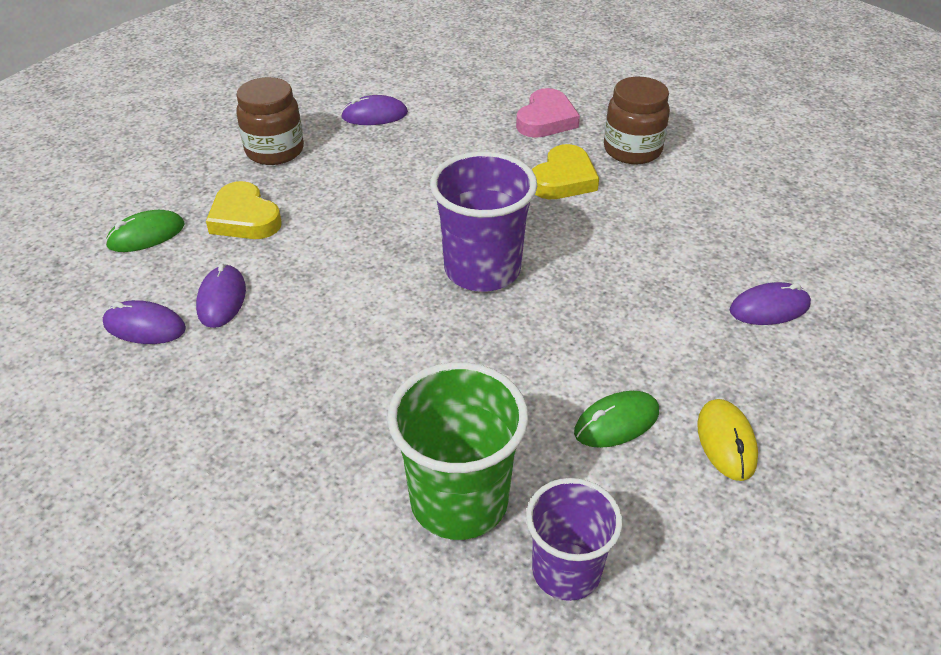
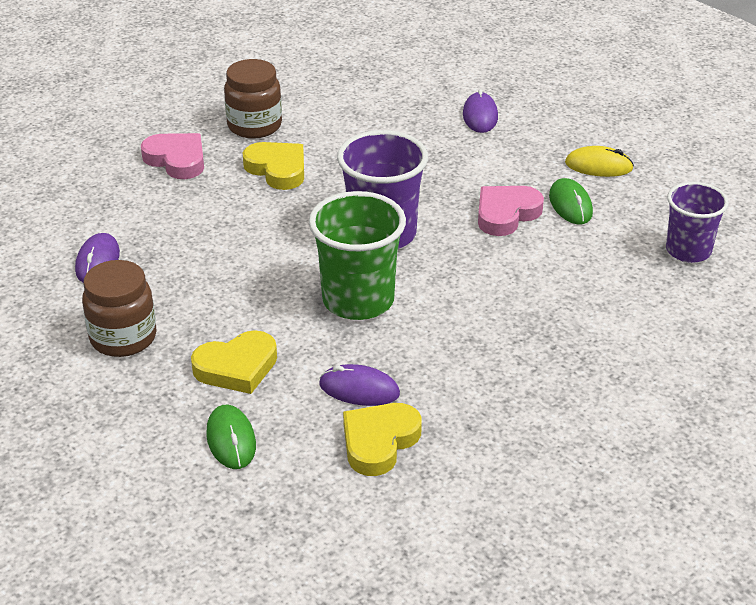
camera: 75 degrees left, 5 degrees down
(144, 326) = (379, 442): purple mouse -> yellow heart
(459, 501) = (624, 285): green cup -> green cup (358, 300)
(566, 363) = (506, 214): none -> pink heart

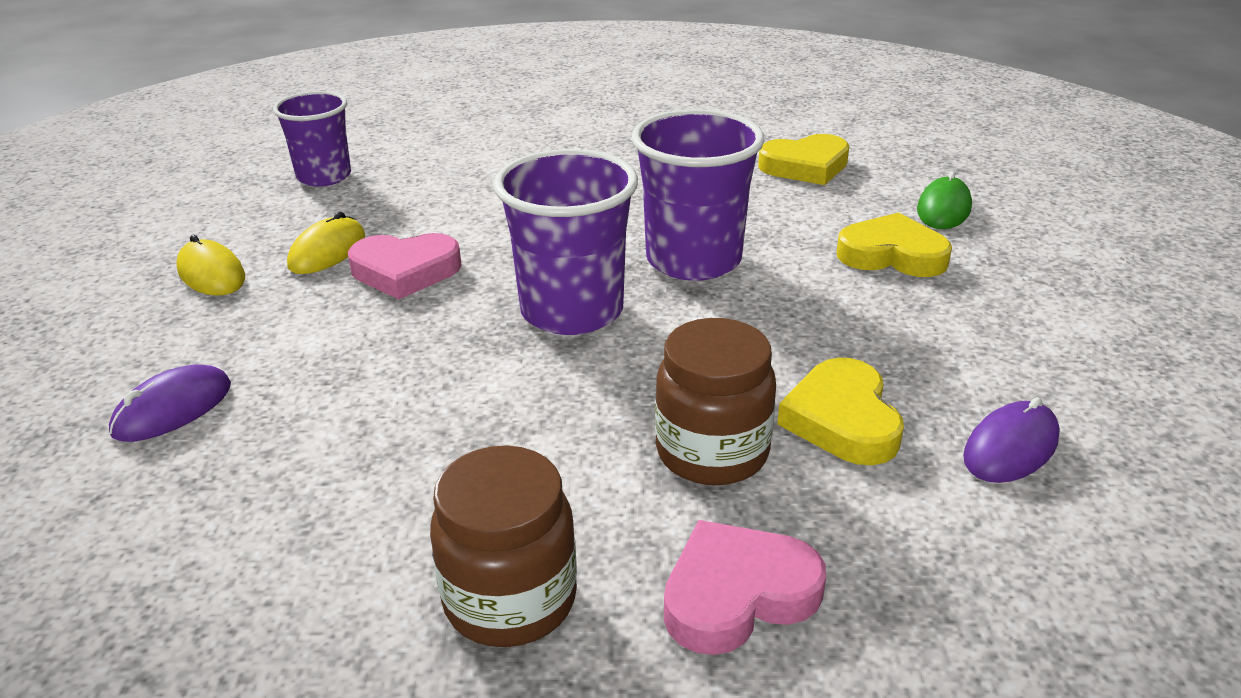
camera: 140 degrees left, 5 degrees down
(123, 338) = (1017, 331): brown jar -> brown jar (712, 452)
(176, 160) = (737, 594): pink heart -> pink heart turned 75 degrees clockwise
(277, 169) = (584, 473): yellow heart -> yellow heart (842, 420)
(358, 300) = (693, 260): green cup -> purple cup
(359, 389) = (782, 199): purple mouse -> none
(570, 205) = (327, 251): green mouse -> yellow mouse

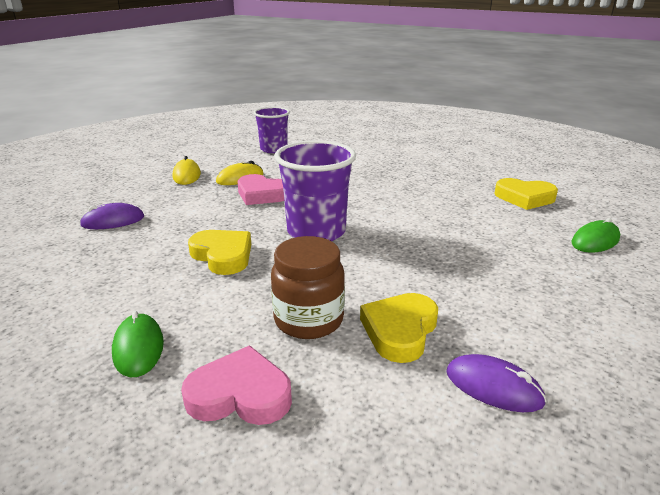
camera: 30 degrees right, 5 degrees down
(510, 600) = (138, 348): brown jar -> green mouse
(693, 260) = (405, 226): purple cup -> none
(892, 255) = (530, 256): yellow heart -> yellow heart (223, 255)
(1011, 448) = (493, 387): purple mouse -> purple mouse turned 45 degrees clockwise

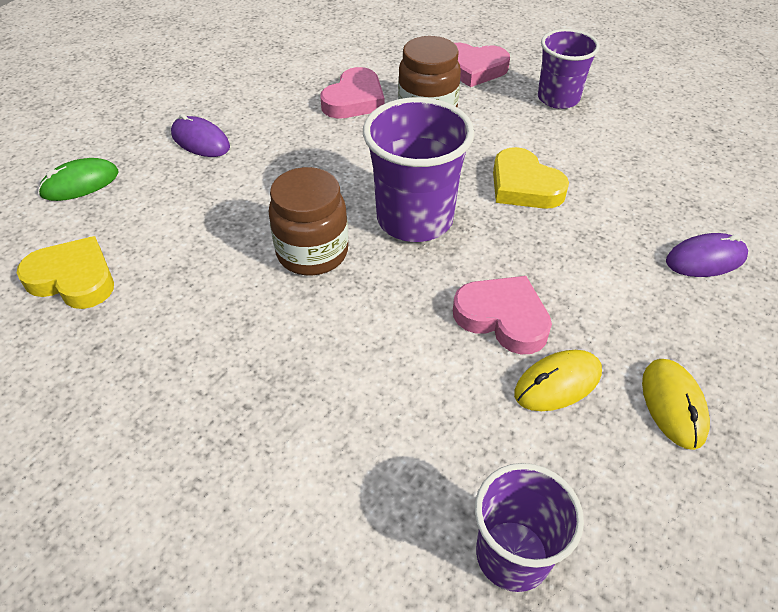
camera: 175 degrees left, 20 degrees up
(138, 348) = (558, 98): green mouse -> purple cup
(384, 213) = (312, 252): none -> brown jar
(400, 331) = (354, 100): yellow heart -> pink heart
(493, 387) = (307, 64): purple mouse -> purple mouse (200, 141)

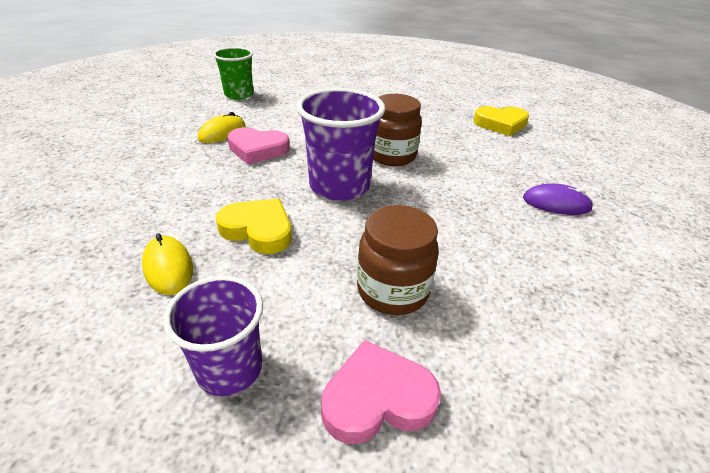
camera: 155 degrees right, 10 degrees down
(80, 183) = (579, 160): green mouse -> none
(354, 100) = (483, 284): pink heart -> none
(512, 555) = (239, 94): purple cup -> green cup
(673, 405) = (158, 135): yellow mouse -> yellow mouse (168, 267)
(705, 259) = (100, 206): purple mouse -> none

